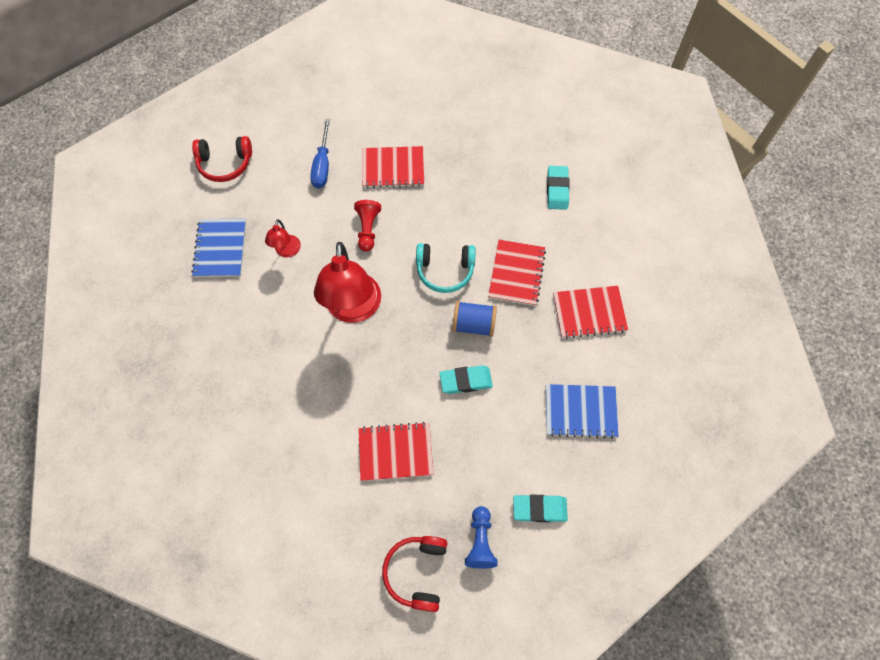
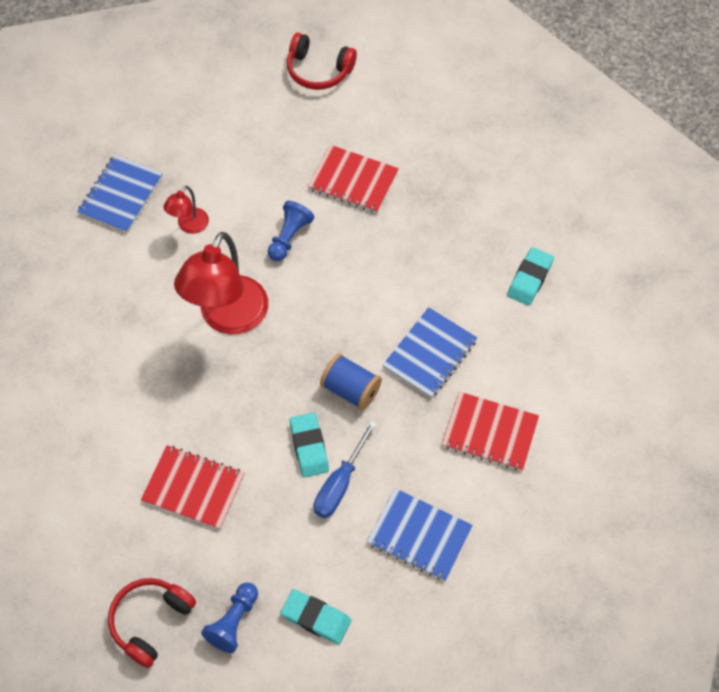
camera: 25 degrees right, 5 degrees down
(225, 164) = (172, 104): red headphones -> red headphones (318, 70)
(322, 165) = (276, 147): blue screwdriver -> blue screwdriver (340, 484)
(368, 229) = (289, 237): red pawn -> blue pawn
(445, 270) = (350, 317): turquoise headphones -> none
(466, 381) = (309, 447): turquoise eraser -> turquoise eraser turned 60 degrees clockwise
(516, 273) = (430, 354): red notebook -> blue notebook

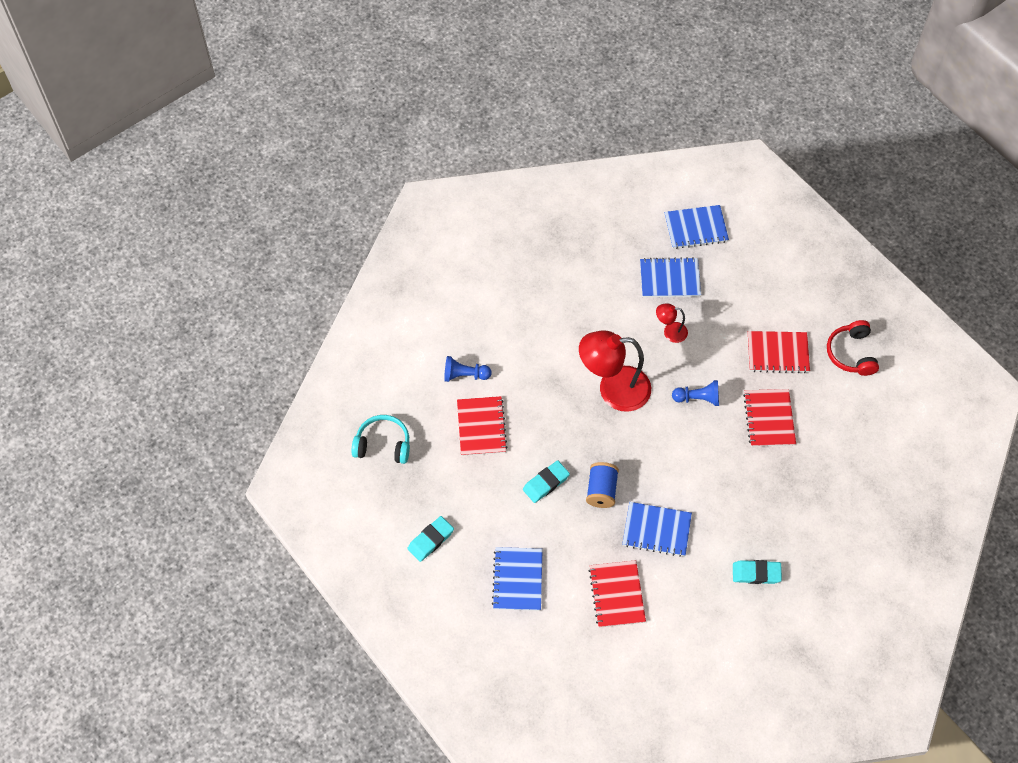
camera: 65 degrees right, 0 degrees up
(73, 139) = (696, 228): none -> blue notebook
(150, 621) = (383, 445): red headphones -> turquoise headphones
(233, 622) = (405, 492): blue pawn -> blue pawn (464, 375)
(278, 135) = (777, 353): none -> red notebook
(316, 618) = (430, 540): turquoise eraser -> turquoise eraser turned 45 degrees clockwise
(340, 484) = (529, 514): blue screwdriver -> none

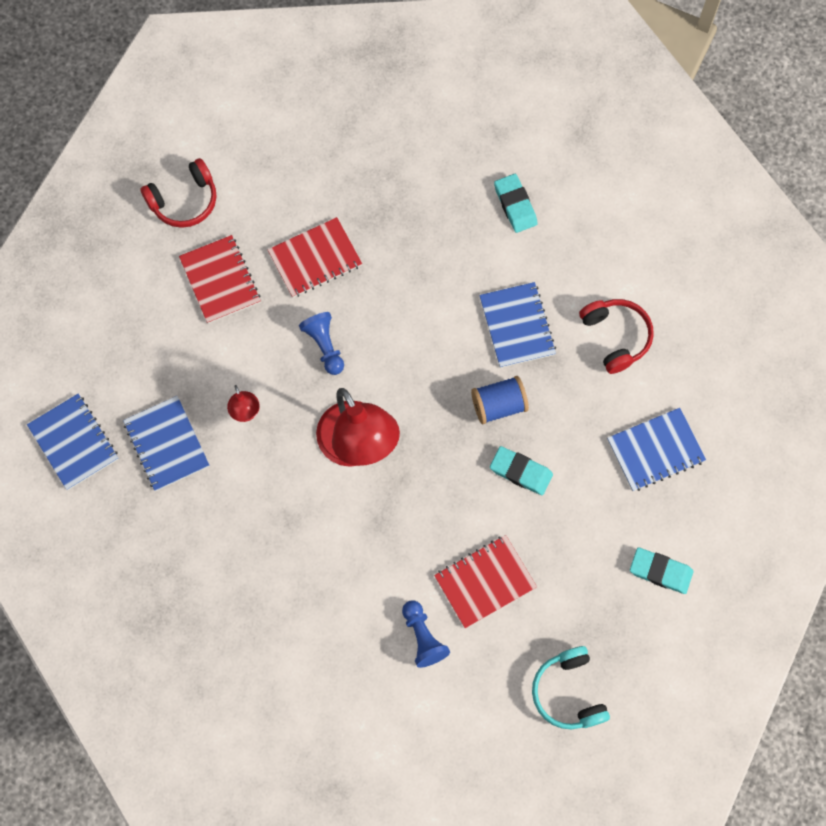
camera: 115 degrees left, 10 degrees up
(617, 594) = (616, 337): red notebook -> red headphones

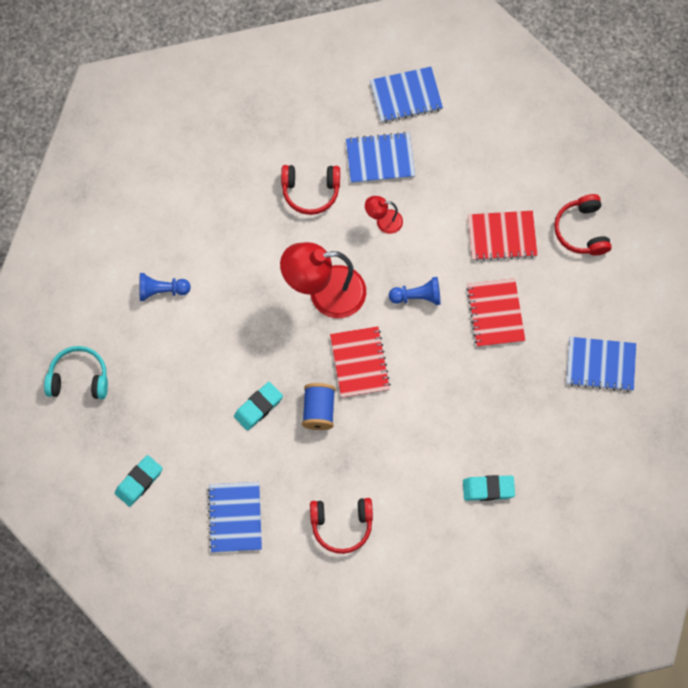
camera: 110 degrees right, 0 degrees up
(235, 509) = (310, 191): none -> red headphones
(485, 582) = (184, 349): red notebook -> red notebook (359, 363)
(517, 326) = (380, 450): blue notebook -> blue notebook (600, 364)

